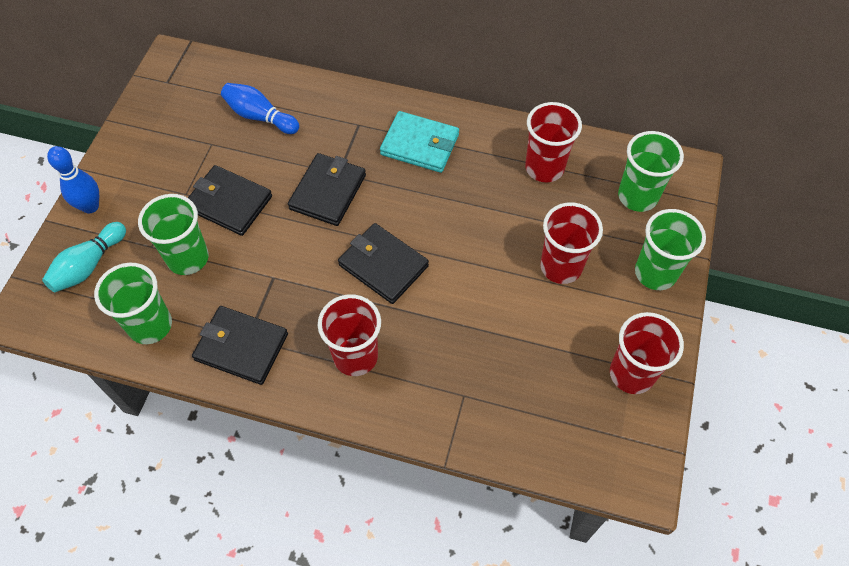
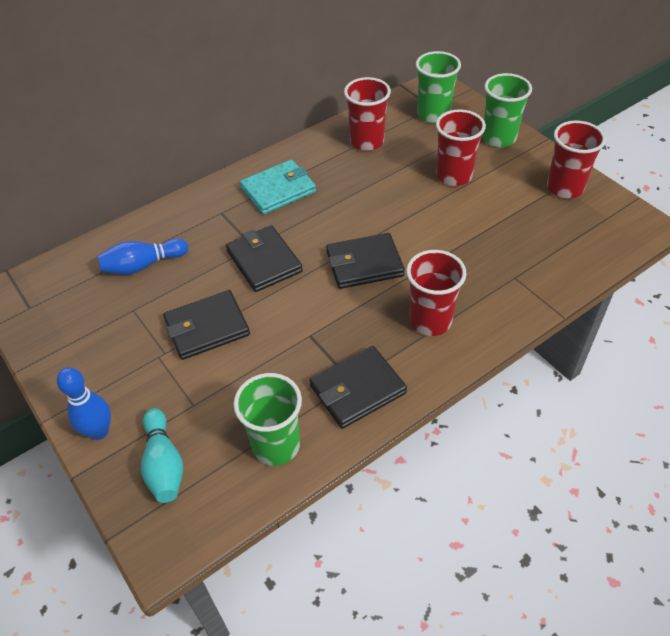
camera: 50 degrees left, 10 degrees down
(188, 258) = (233, 383): green cup -> none

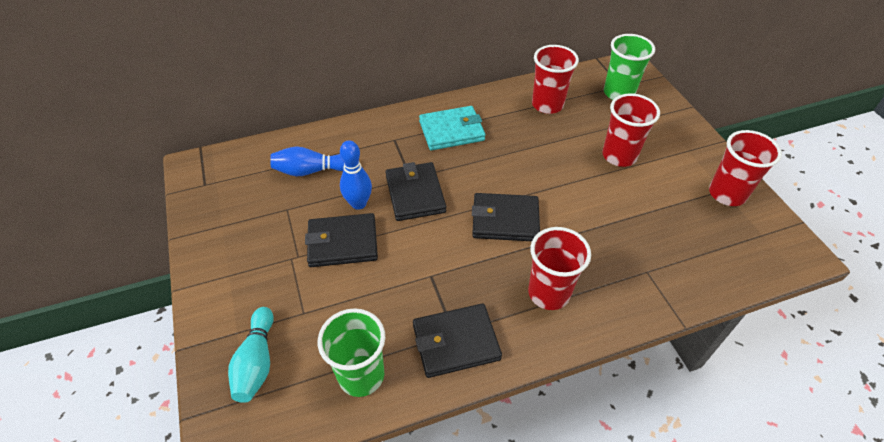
camera: 15 degrees right, 0 degrees up
(99, 431) = (215, 313): blue bowling pin -> blue bowling pin (358, 203)
(499, 138) = (675, 129): green cup -> none

